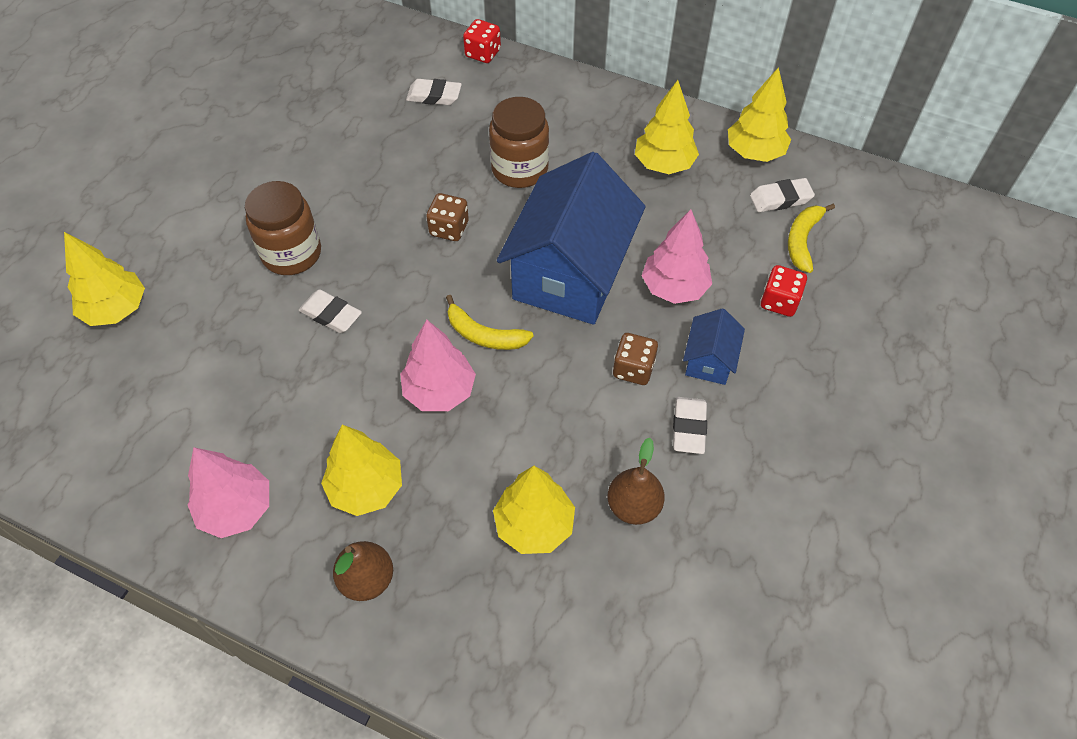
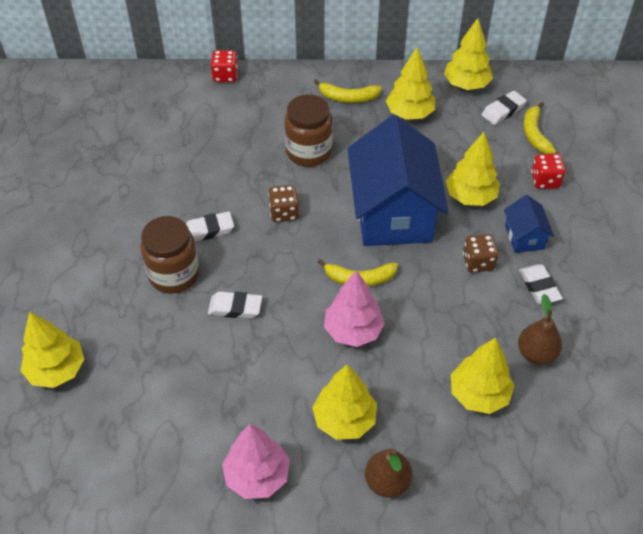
camera: 25 degrees left, 5 degrees down
(434, 96) = (208, 119): white eraser -> white eraser (208, 230)
(603, 122) = (348, 97): none -> yellow banana
(674, 288) = (470, 196): pink tree -> yellow tree

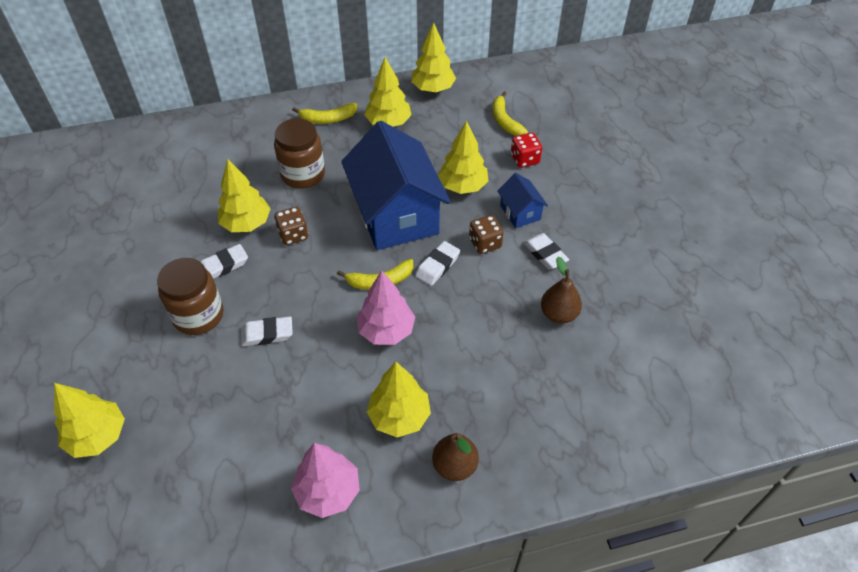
camera: 15 degrees left, 0 degrees up
(225, 76) = (206, 119): red dice -> none
(478, 394) = (517, 363): yellow tree -> yellow tree (246, 223)
(503, 111) = (471, 106): white eraser -> white eraser (437, 266)

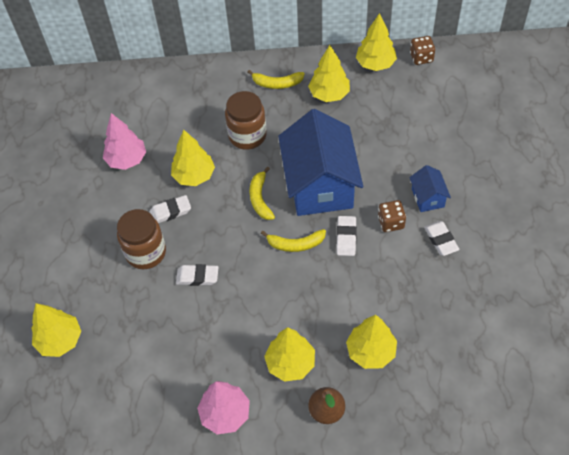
camera: 15 degrees right, 5 degrees up
(293, 235) = (231, 191): brown dice -> brown dice (421, 57)
(386, 330) = (293, 289): pink tree -> pink tree (127, 160)
(437, 266) = (346, 237): white eraser -> white eraser turned 45 degrees counterclockwise
(463, 186) = (382, 165): yellow tree -> yellow tree (371, 351)
(505, 121) = (434, 105): yellow banana -> yellow banana (260, 198)
(524, 159) = (443, 146): red dice -> none
(558, 314) = (439, 297): brown pear -> none

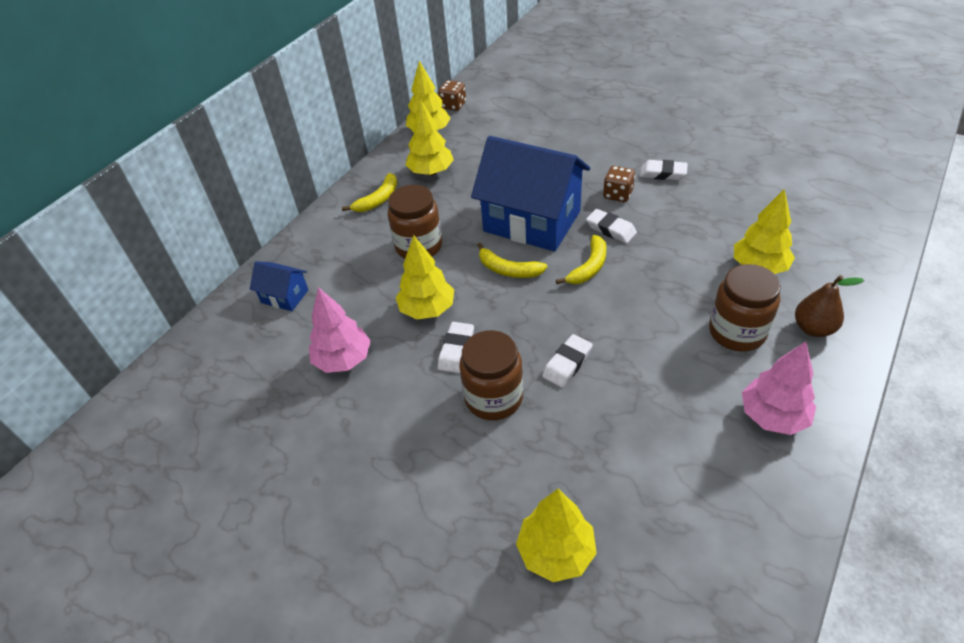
camera: 55 degrees left, 10 degrees down
(290, 363) = (737, 332): yellow tree -> brown jar
(428, 197) = (609, 162): blue house -> blue house (285, 296)

